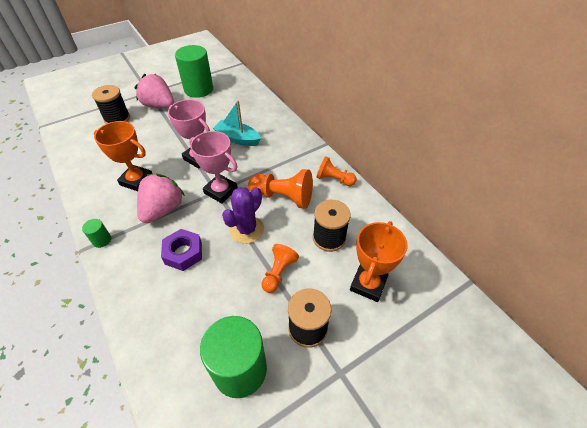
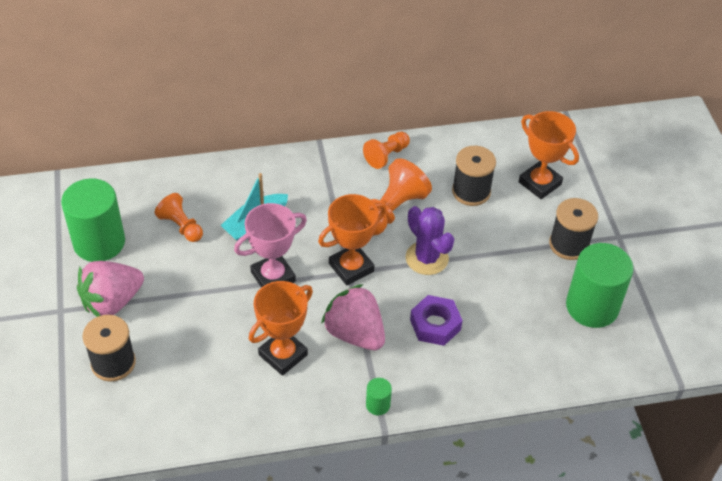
camera: 70 degrees left, 0 degrees up
(221, 191) = (351, 267): pink trophy -> orange trophy
(278, 273) = (498, 247): orange pawn -> orange pawn (181, 226)

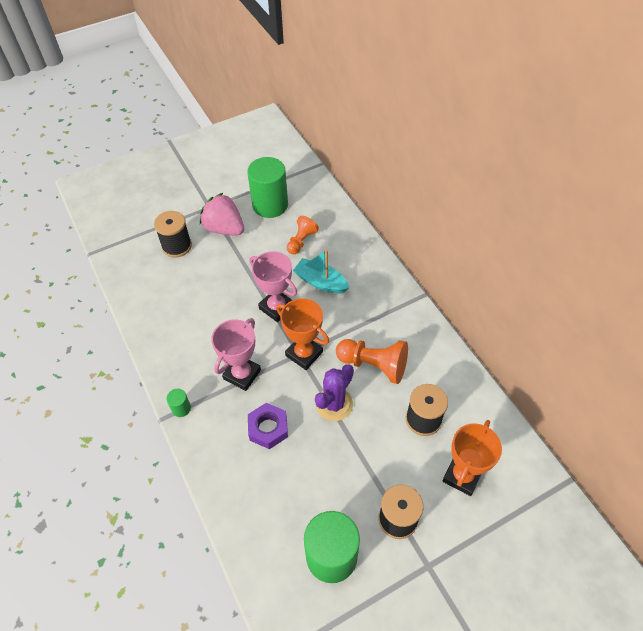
camera: 75 degrees right, 5 degrees up
(283, 355) = (209, 335): orange trophy -> none
(355, 333) = (242, 374): pink strawberry -> pink trophy
(386, 155) = (432, 345): orange pawn -> none

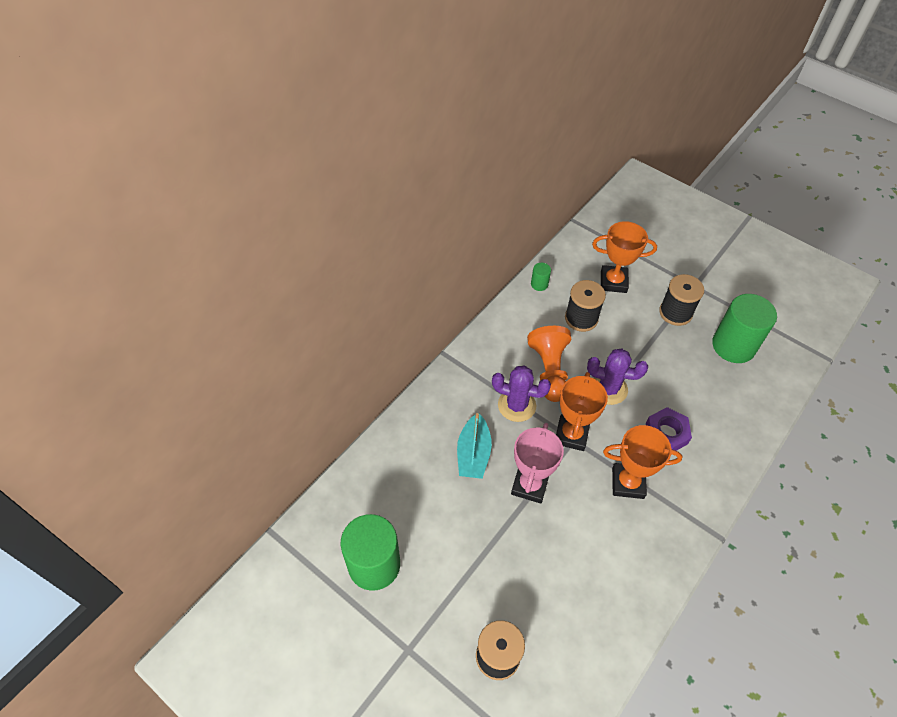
camera: 115 degrees left, 0 degrees up
(181, 408) = (699, 524): green cylinder -> green cylinder (539, 284)
(224, 228) = (440, 606): pink strawberry -> none
(242, 374) = (628, 483): pink trophy -> orange trophy
(301, 241) = (421, 499): orange pawn -> none
(350, 326) = (517, 405): none -> purple cactus

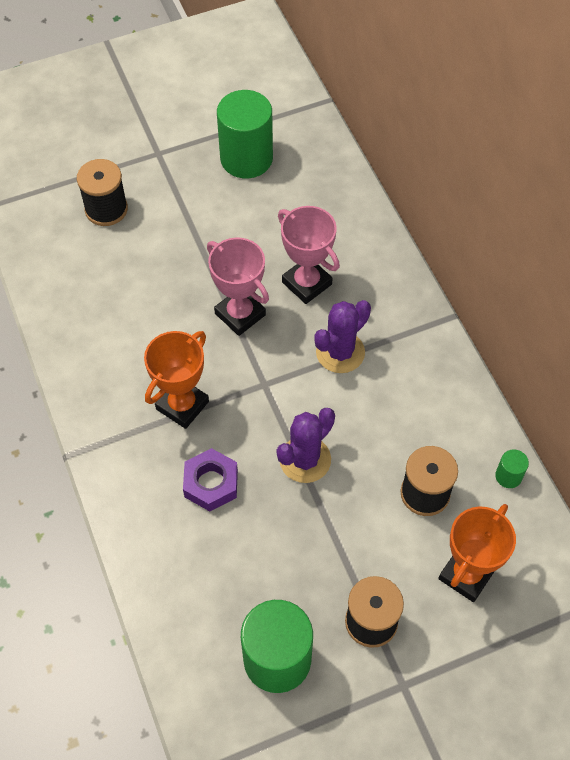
camera: 120 degrees right, 5 degrees up
(473, 454) = (307, 283): turquoise boat -> pink trophy
(549, 371) = (366, 411): orange pawn -> none
(571, 435) = (271, 385): orange trophy -> none

